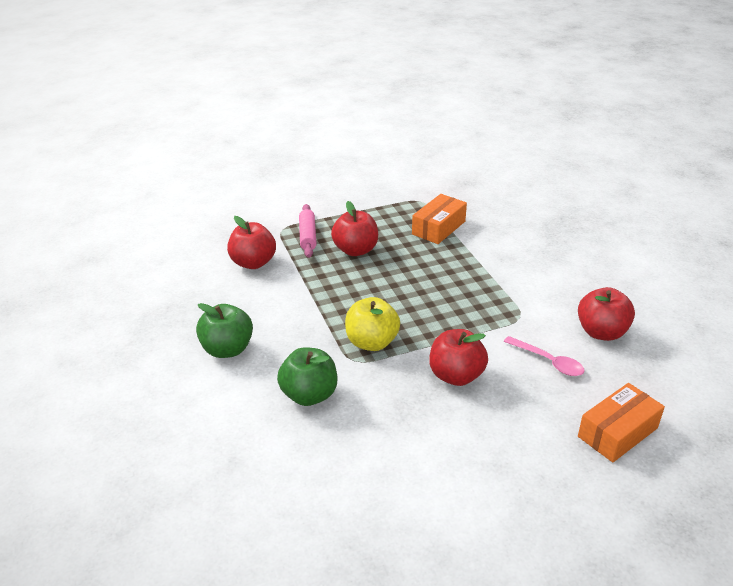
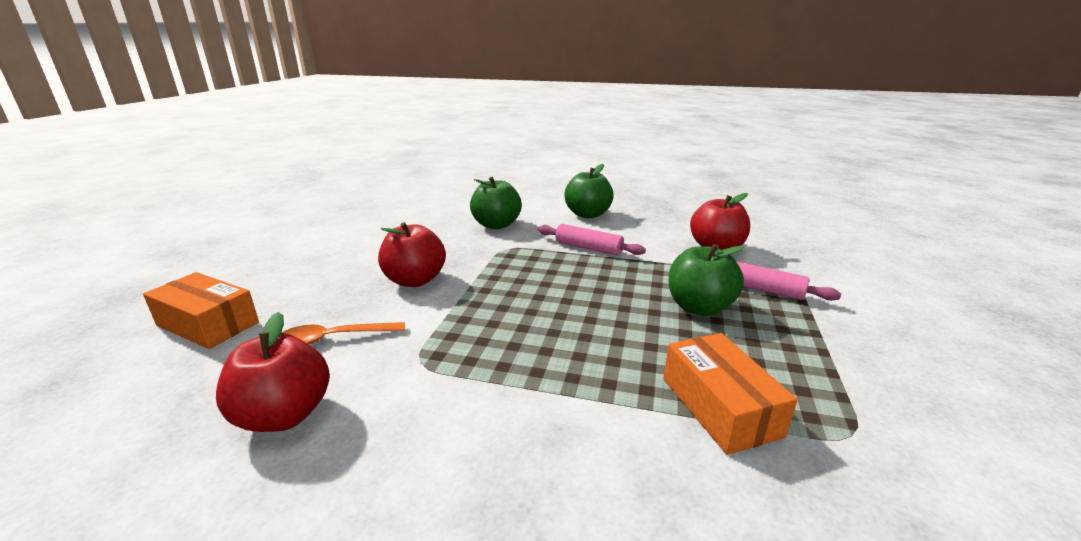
camera: 125 degrees right, 10 degrees down
(310, 318) = (588, 248): none -> pink rolling pin
(355, 250) = (699, 307): red apple -> green apple
(372, 342) = (517, 261): yellow apple -> none
(548, 361) = (334, 338): pink spoon -> orange spoon
(617, 432) = (208, 324): orange box -> orange box turned 60 degrees counterclockwise

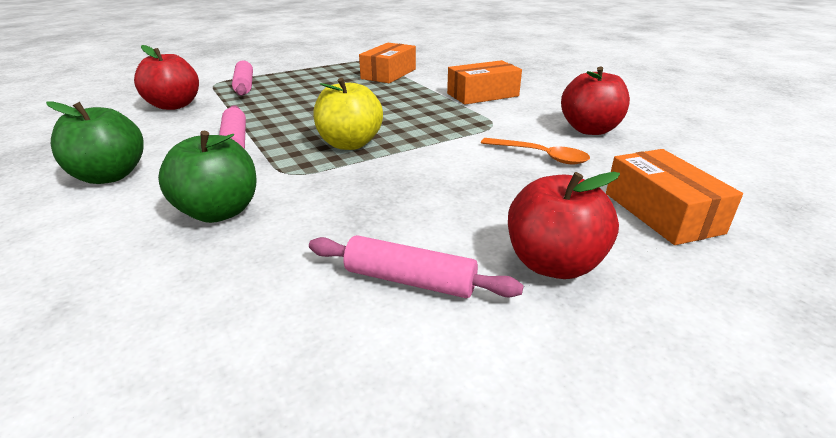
camera: 135 degrees left, 5 degrees up
(363, 239) = (410, 280): none -> pink rolling pin
(415, 280) = (428, 177): red apple -> red apple (553, 264)
(502, 428) = (483, 95): none -> orange box
(514, 279) = (350, 144): none -> yellow apple
(699, 307) = (298, 91): green apple -> none

